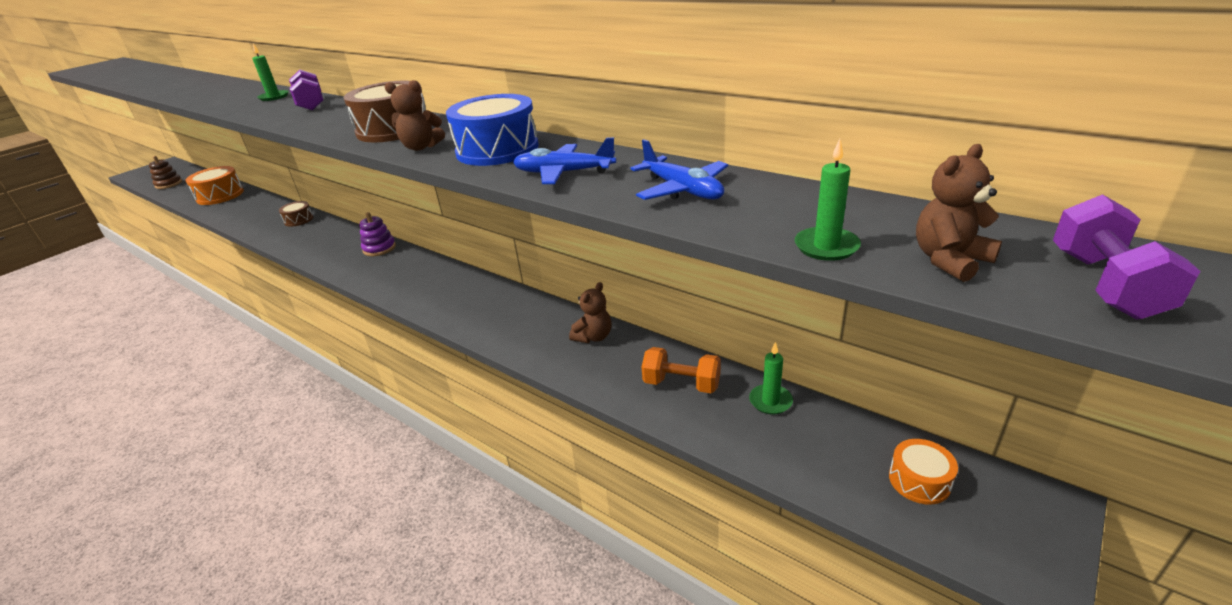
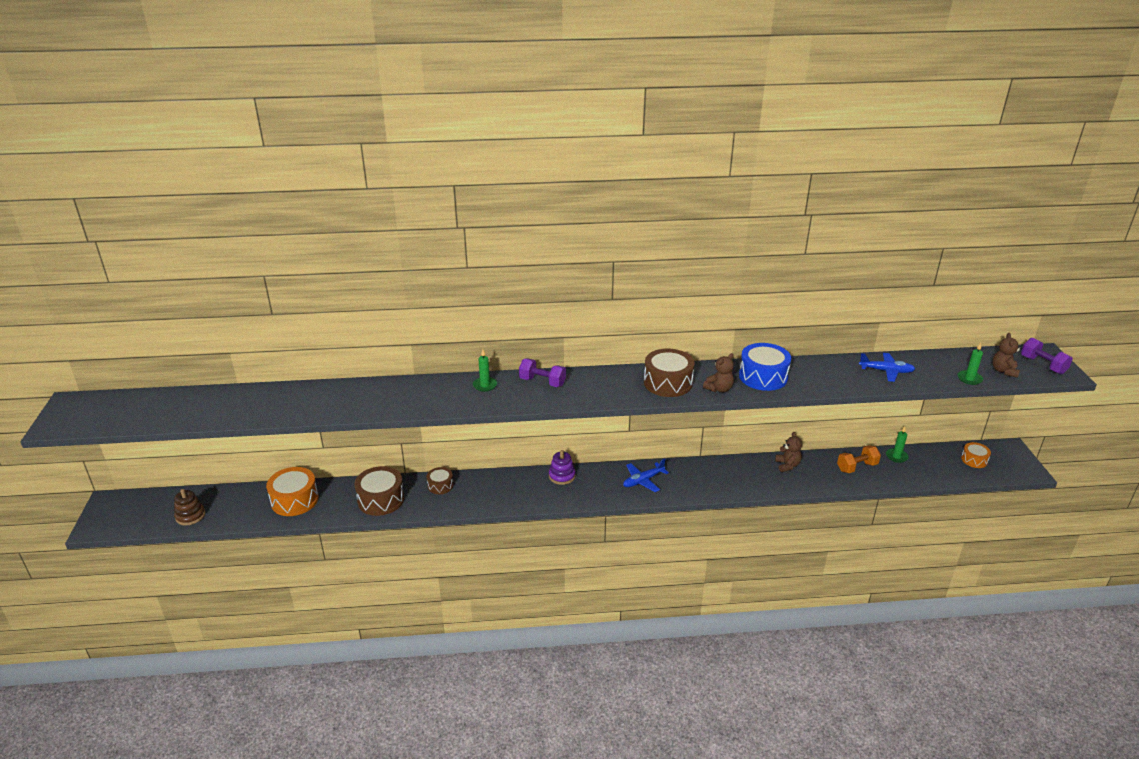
camera: 45 degrees left, 0 degrees up
(252, 214) = (381, 499): none -> brown drum
(563, 173) = (824, 379): blue plane -> blue plane (643, 481)

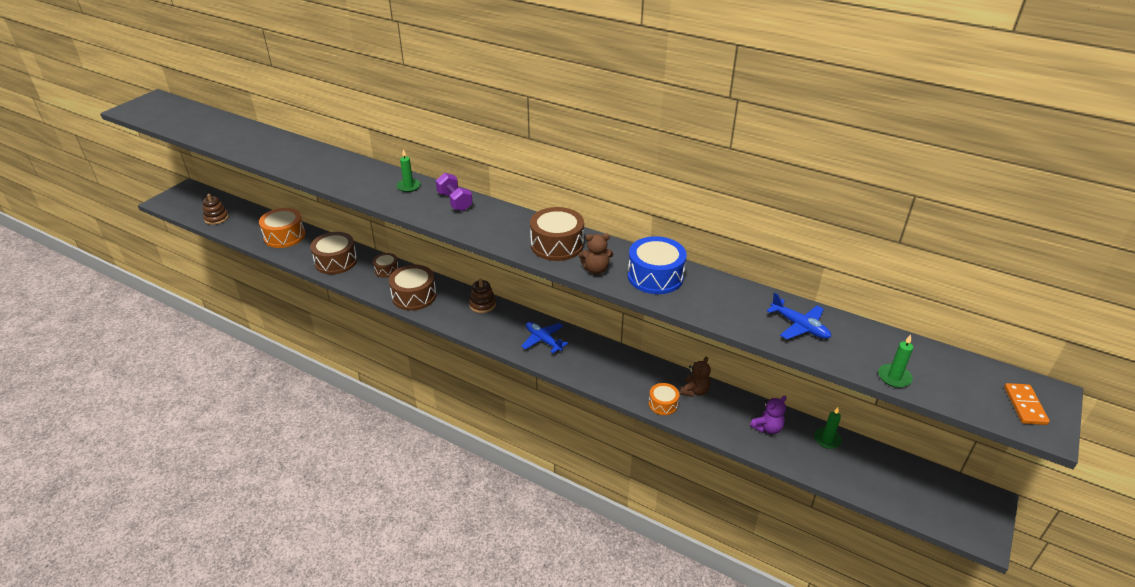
camera: 35 degrees right, 5 degrees up
(494, 496) = (414, 296): none -> brown drum
(562, 476) = (482, 305): purple stacking toy -> brown stacking toy
(643, 481) = (543, 340): blue plane -> blue plane turned 45 degrees clockwise
(857, 467) = (767, 428): orange dumbbell -> purple teddy bear
(974, 460) = (921, 489): orange drum -> orange drum (663, 404)
(1003, 371) = (955, 388): brown teddy bear -> none
(1042, 365) = (1024, 405): purple dumbbell -> orange domino

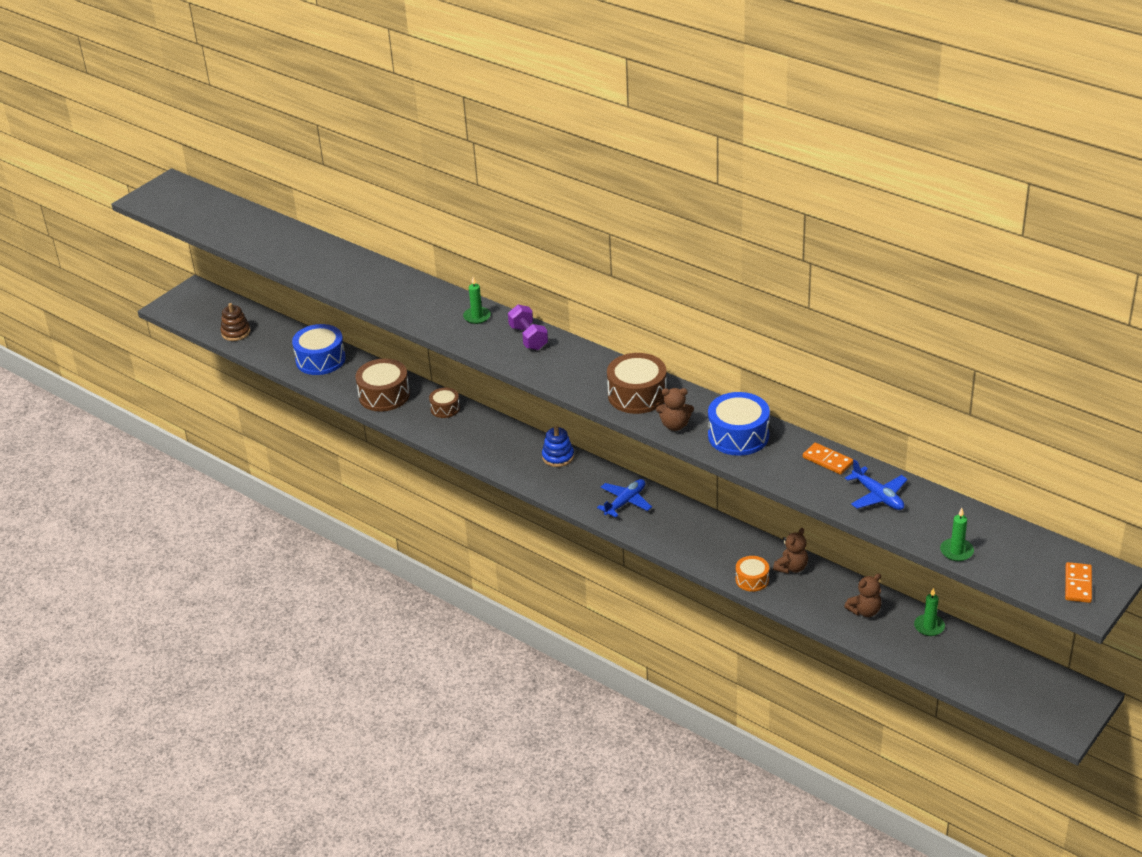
camera: 10 degrees right, 0 degrees up
(284, 236) = (320, 359): orange drum -> blue drum
(414, 296) = (477, 442): brown drum -> none
(482, 305) = (558, 457): brown stacking toy -> blue stacking toy
(543, 340) = (625, 502): blue plane -> blue plane turned 75 degrees clockwise
(742, 295) = (827, 460): none -> orange domino
(767, 428) = (864, 611): purple teddy bear -> brown teddy bear

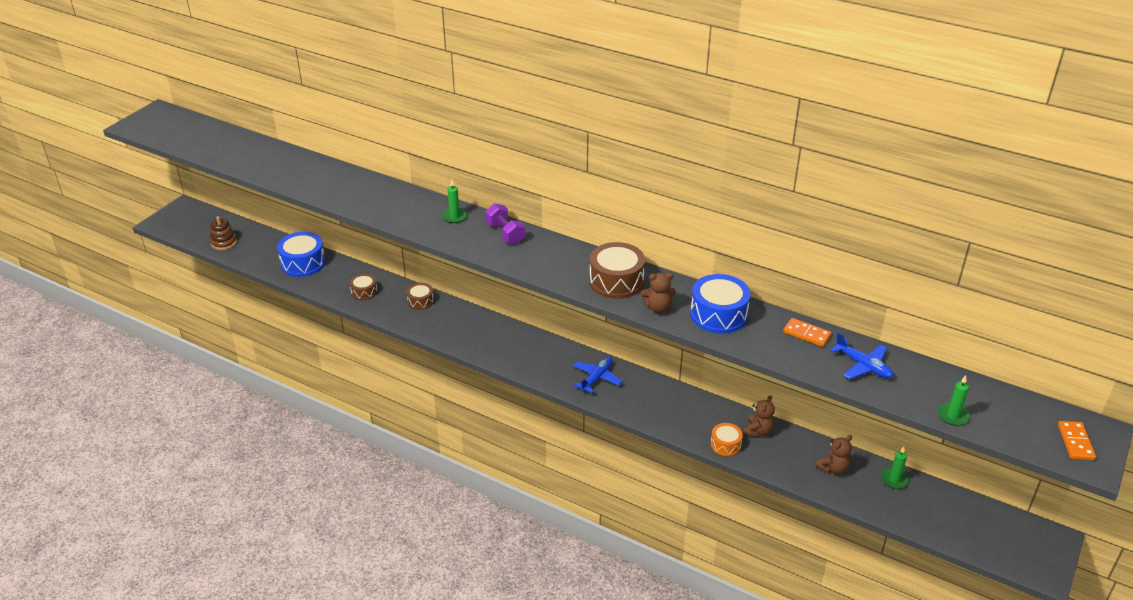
camera: 10 degrees left, 0 degrees up
(384, 395) = (364, 292): brown drum -> brown drum, size x0.57
(558, 457) = (528, 340): blue stacking toy -> none

